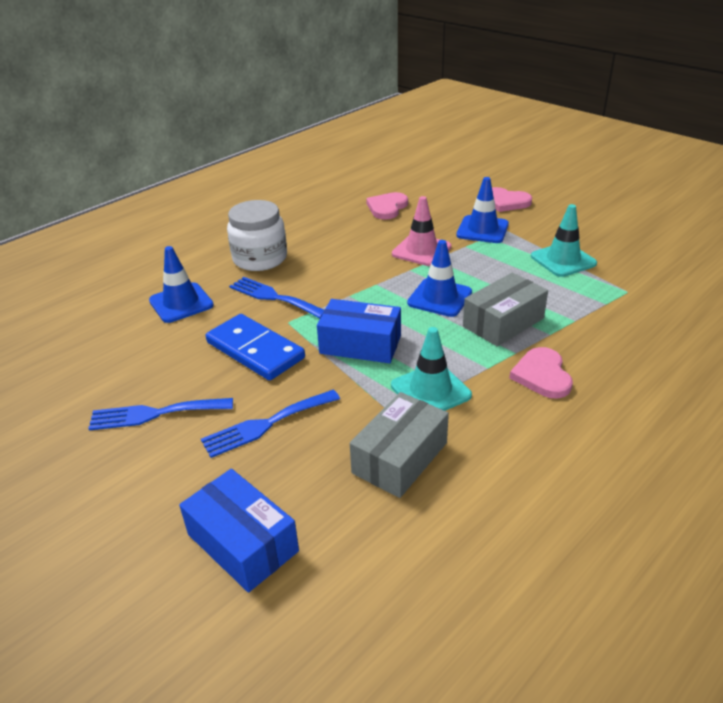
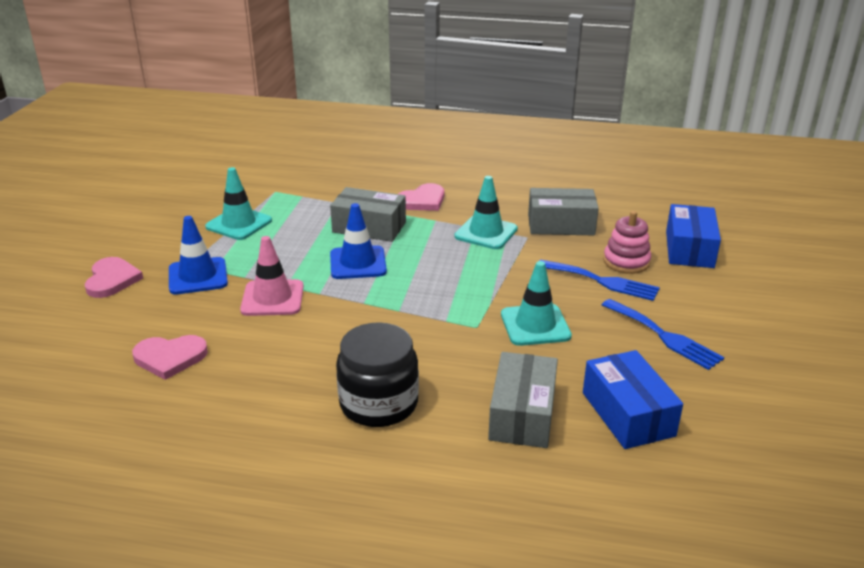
camera: 125 degrees left, 5 degrees down
(181, 303) = (522, 414): blue traffic cone -> grey box
(255, 350) = (535, 325): blue domino -> turquoise traffic cone
(260, 258) = (378, 403): white jar -> black jar
(273, 297) = (446, 354): blue fork -> none
(277, 465) = (626, 262): none -> pink stacking toy
(360, 344) = (466, 277): blue box -> blue box (628, 414)

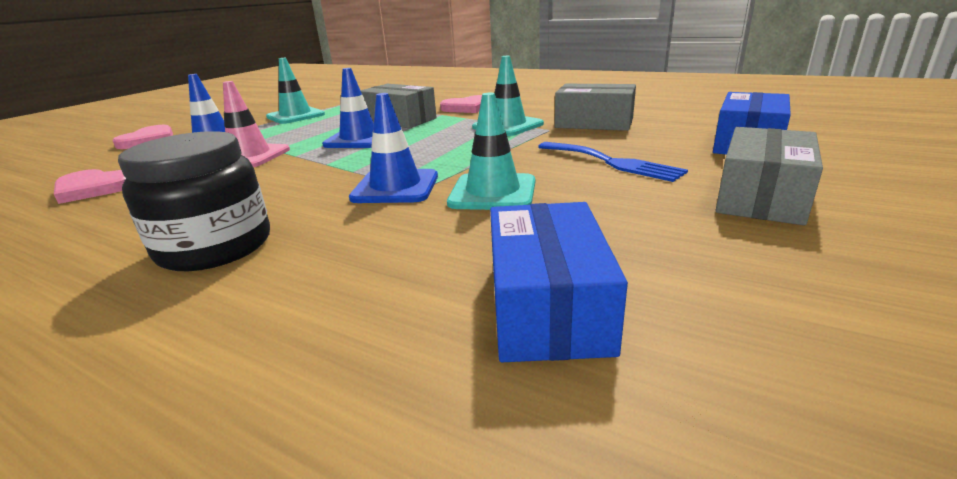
camera: 20 degrees right, 5 degrees down
(455, 327) = (395, 187): none -> blue traffic cone
(522, 414) = (377, 283): grey box -> grey box (760, 197)
(626, 262) = (655, 149): pink stacking toy -> none
(664, 336) = (670, 216): blue fork -> none

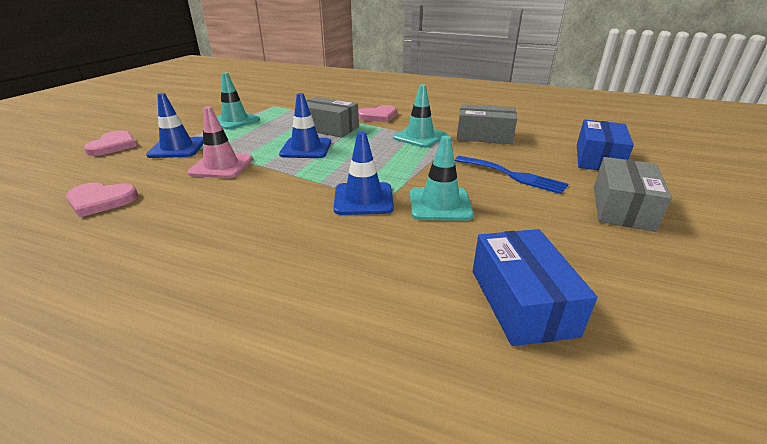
camera: 10 degrees left, 5 degrees up
(215, 247) = (253, 259): black jar -> none

